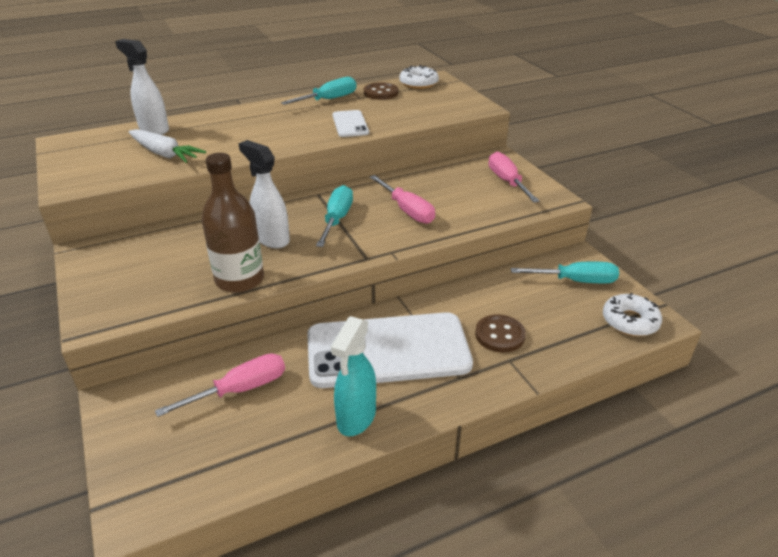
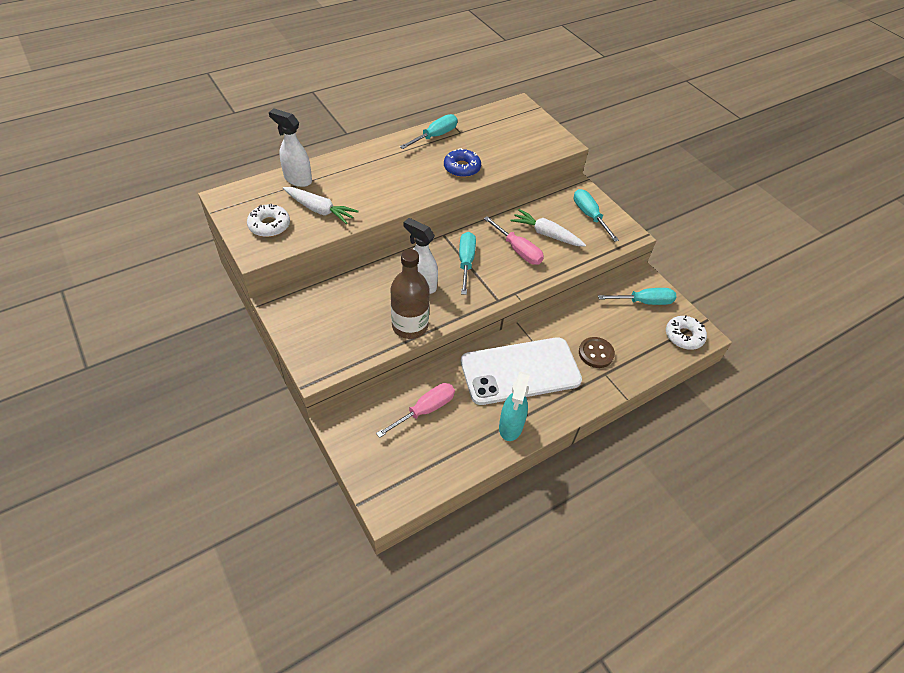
camera: 10 degrees left, 15 degrees up
(350, 124) = (462, 168): white phone -> blue donut
(381, 93) = (477, 126): brown button -> none
(418, 83) = (506, 112): white donut -> white donut (269, 225)
(448, 197) = (546, 234): none -> white carrot
(507, 182) = (589, 216): pink screwdriver -> turquoise screwdriver

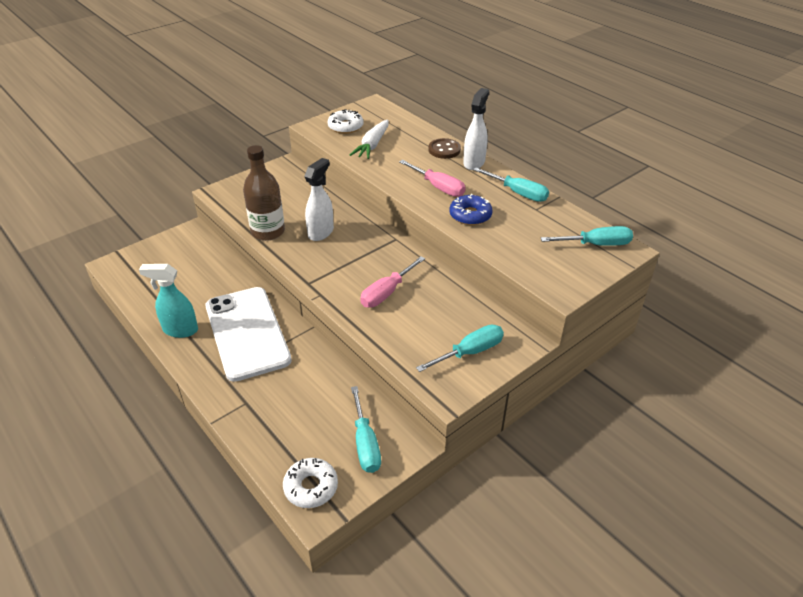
camera: 85 degrees right, 10 degrees down
(297, 179) = (409, 129): white spray bottle -> white spray bottle (474, 162)
(425, 410) = (201, 274): pink screwdriver -> pink screwdriver (438, 187)
(466, 262) = (358, 257): turquoise screwdriver -> turquoise screwdriver (595, 244)
(546, 234) = (421, 314): white carrot -> none
(596, 353) = (274, 394): brown button -> brown button (444, 150)

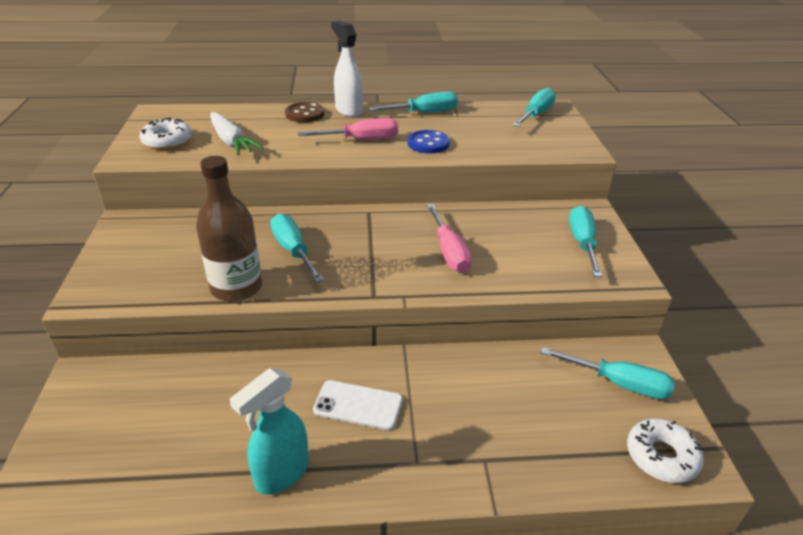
camera: 55 degrees left, 5 degrees down
(247, 333) = (358, 405): white phone -> white phone, size x0.47
(321, 232) = (293, 251): white spray bottle -> turquoise screwdriver
(470, 215) = (428, 143): blue donut -> blue button

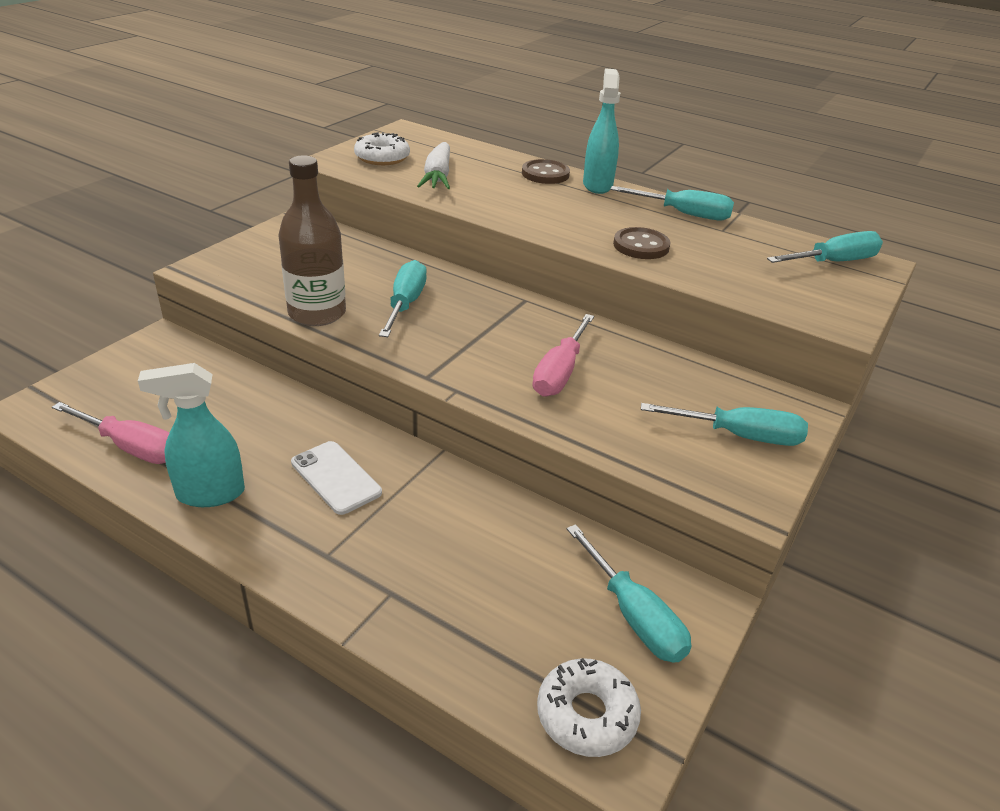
camera: 35 degrees right, 0 degrees up
(348, 111) = (597, 185): white spray bottle -> turquoise spray bottle
(361, 140) = (570, 217): pink screwdriver -> pink screwdriver (131, 447)
(428, 143) = (641, 246): blue button -> brown button
(582, 243) = (739, 436): turquoise screwdriver -> turquoise screwdriver turned 60 degrees clockwise

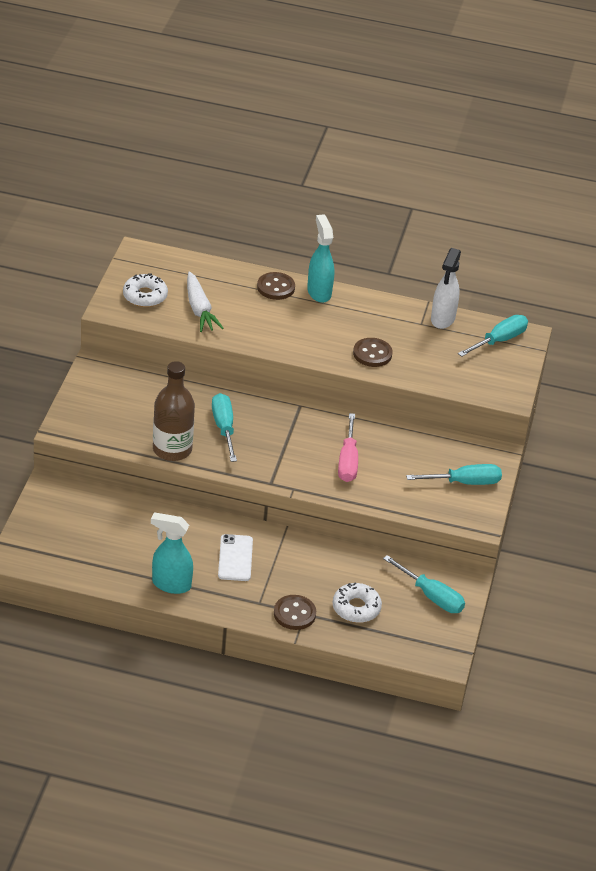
camera: 20 degrees left, 5 degrees up
(131, 447) = (101, 567): pink screwdriver -> none
(210, 494) = (171, 584): turquoise spray bottle -> turquoise spray bottle turned 45 degrees clockwise
(336, 477) = (235, 558): white phone -> white phone turned 60 degrees clockwise
(373, 589) = (294, 614): none -> brown button
(586, 715) = (424, 645): white donut -> white donut (356, 608)
(683, 214) = (390, 312): turquoise screwdriver -> none
(754, 230) = (442, 319): none -> white spray bottle

